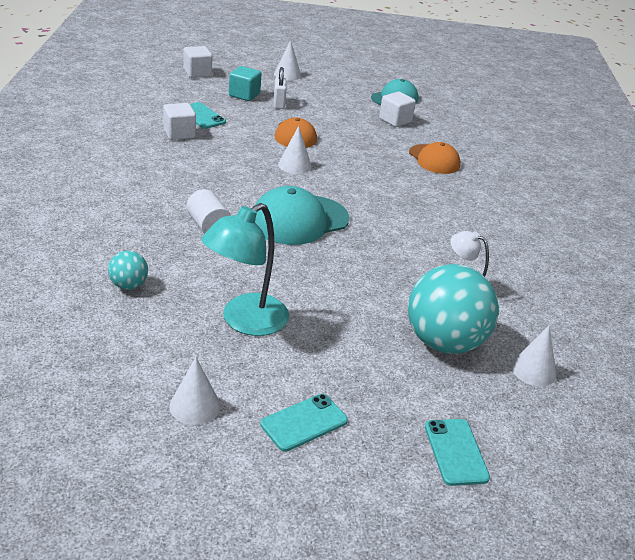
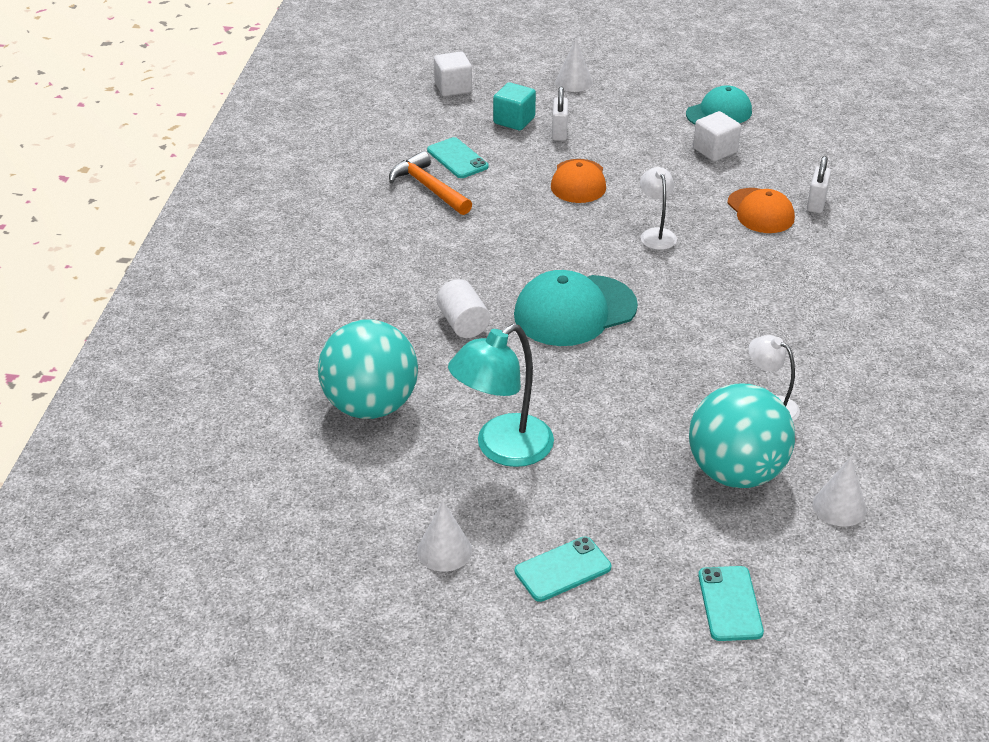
camera: 10 degrees right, 5 degrees up
(128, 285) = (370, 405): turquoise ball -> turquoise ball, size x2.19
(179, 133) = (429, 188): white cube -> orange hammer
(294, 165) = (574, 229): white cone -> none
(358, 171) = (656, 234): none -> white lamp
(474, 156) = (816, 203): none -> white padlock

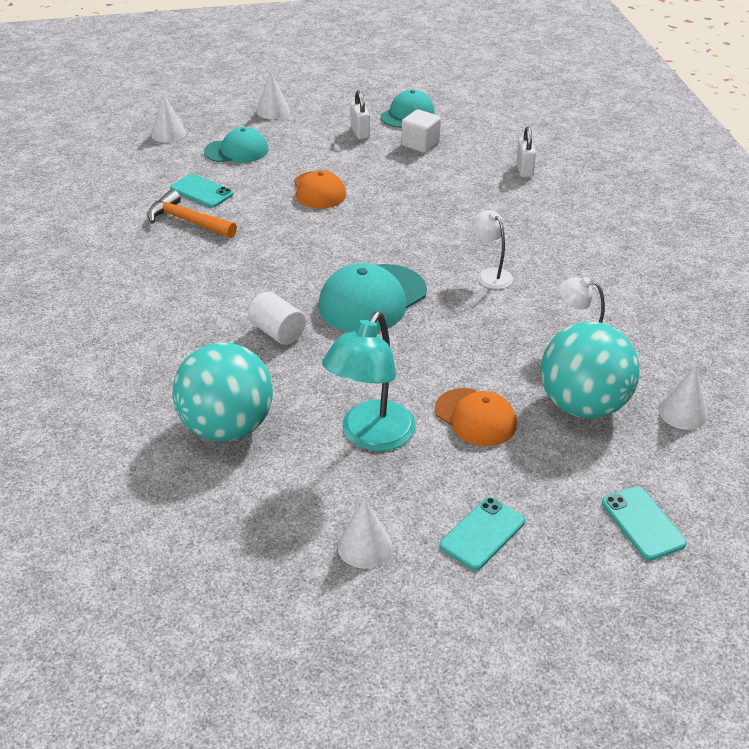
camera: 20 degrees left, 0 degrees up
(453, 88) = (168, 133): white cube -> white cone
(514, 120) = (237, 151): turquoise cube -> turquoise cap
(559, 132) = (281, 153): white padlock -> white padlock (360, 132)
(656, 234) = (408, 220): white lamp -> white lamp (490, 275)
(760, 211) = (483, 185): orange cap -> orange cap (475, 417)

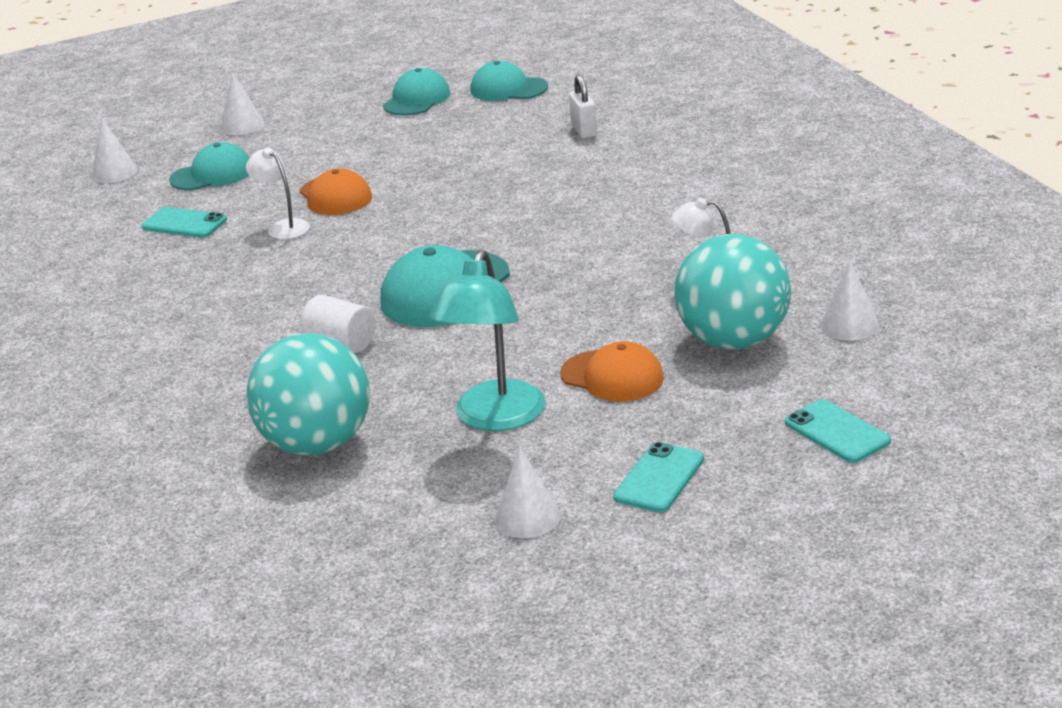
camera: 10 degrees left, 10 degrees down
(188, 221) = (179, 256): orange hammer -> none
(360, 132) = (363, 128): white padlock -> none
(420, 144) = (445, 127): white cube -> none
(478, 119) = (508, 89): none -> turquoise cap
(490, 275) = (580, 240): white lamp -> white lamp (283, 227)

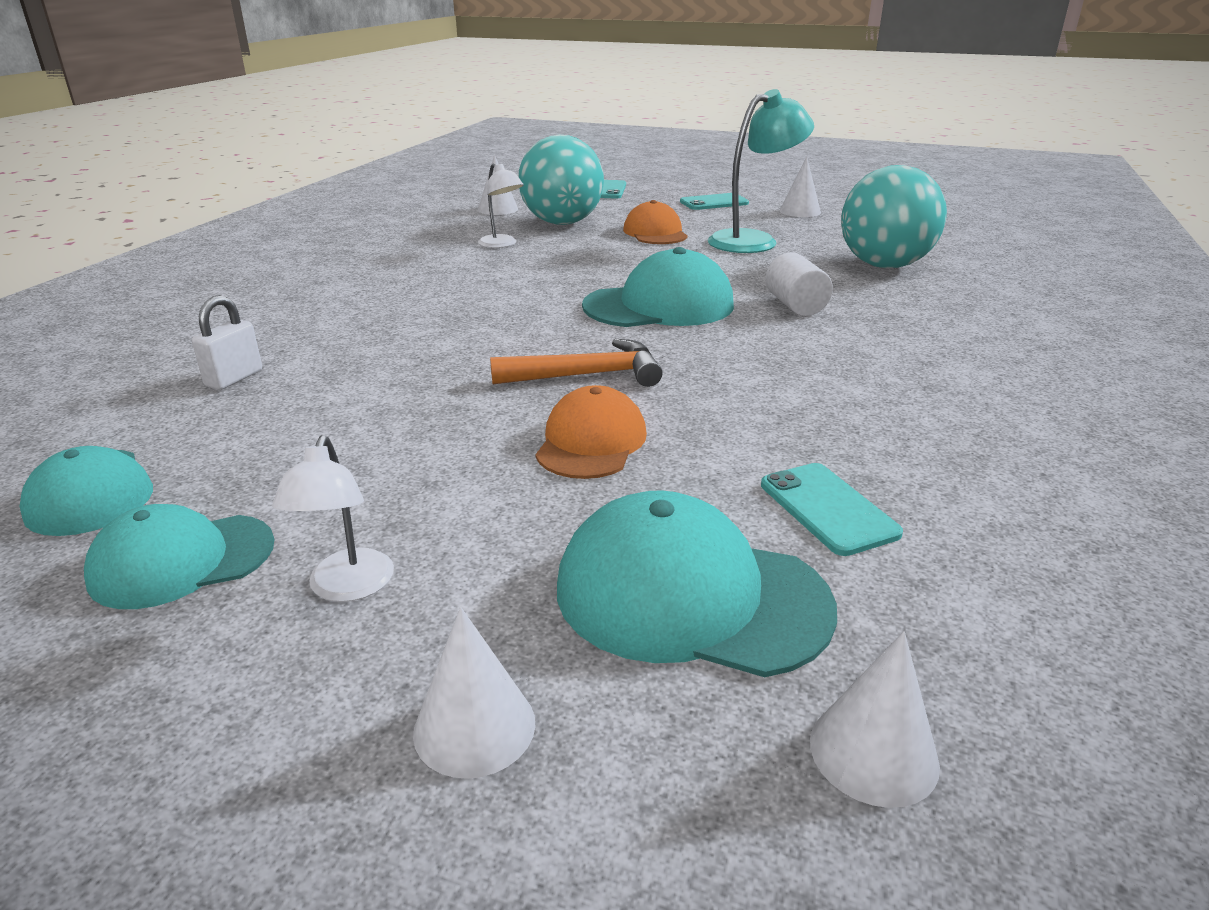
camera: 140 degrees left, 0 degrees up
(212, 174) = (690, 596): turquoise cap -> turquoise cap, size x1.53
(283, 227) = (707, 432): white lamp -> white lamp (347, 588)
(399, 221) = (586, 375): none -> orange hammer

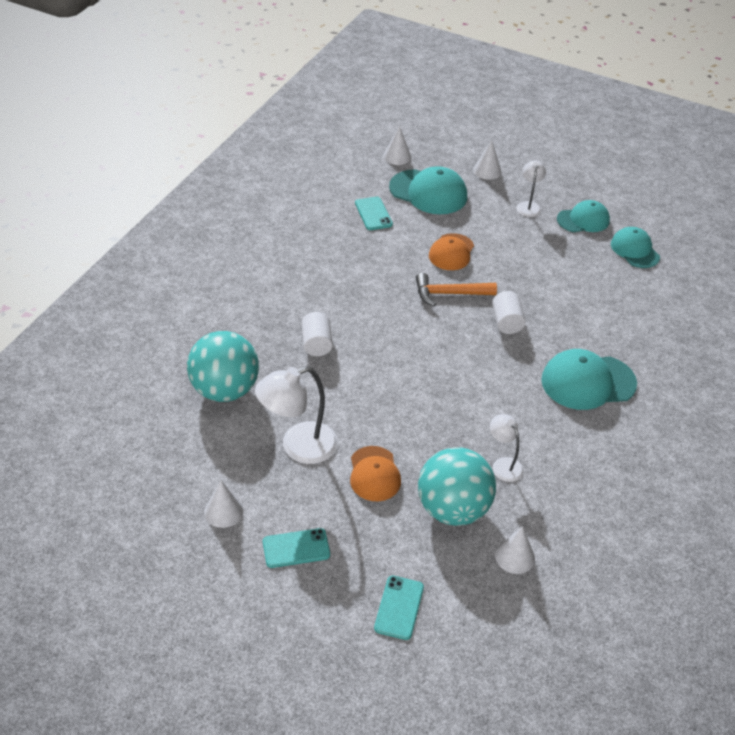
camera: 175 degrees left, 15 degrees up
(234, 378) = (620, 311): white padlock -> none
(475, 349) = (506, 322): none -> white cylinder
(659, 306) = (399, 354): turquoise cap -> turquoise cap (588, 382)
(753, 240) = (298, 447): turquoise lamp -> white lamp

